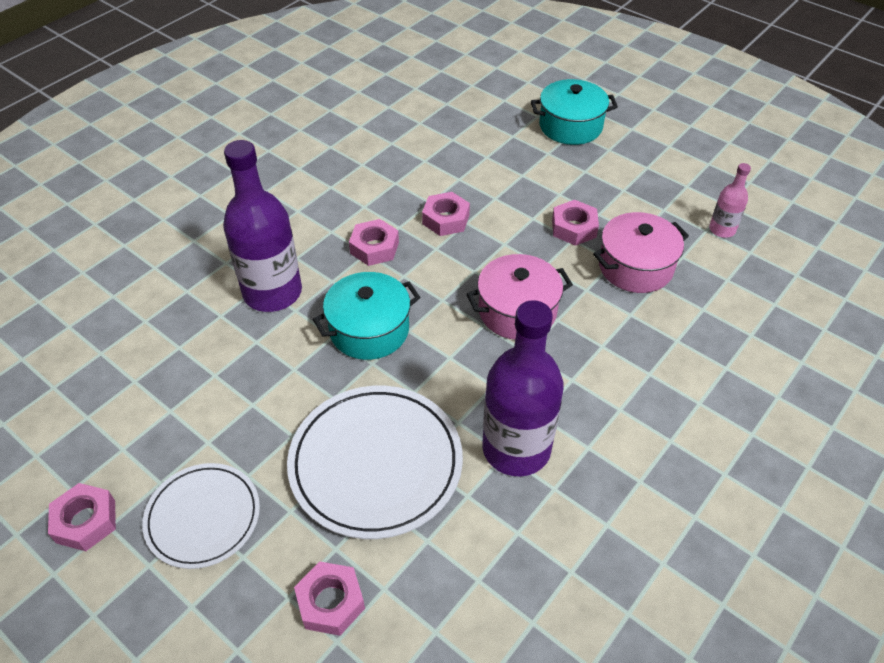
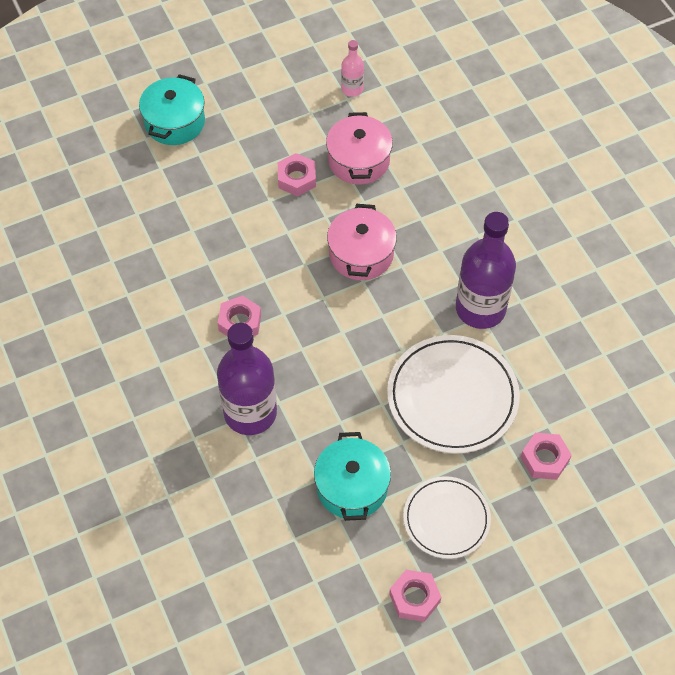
camera: 65 degrees left, 10 degrees up
(369, 330) = (328, 358): turquoise pot -> turquoise pot (352, 487)
(446, 219) = (236, 259): pink nut -> none

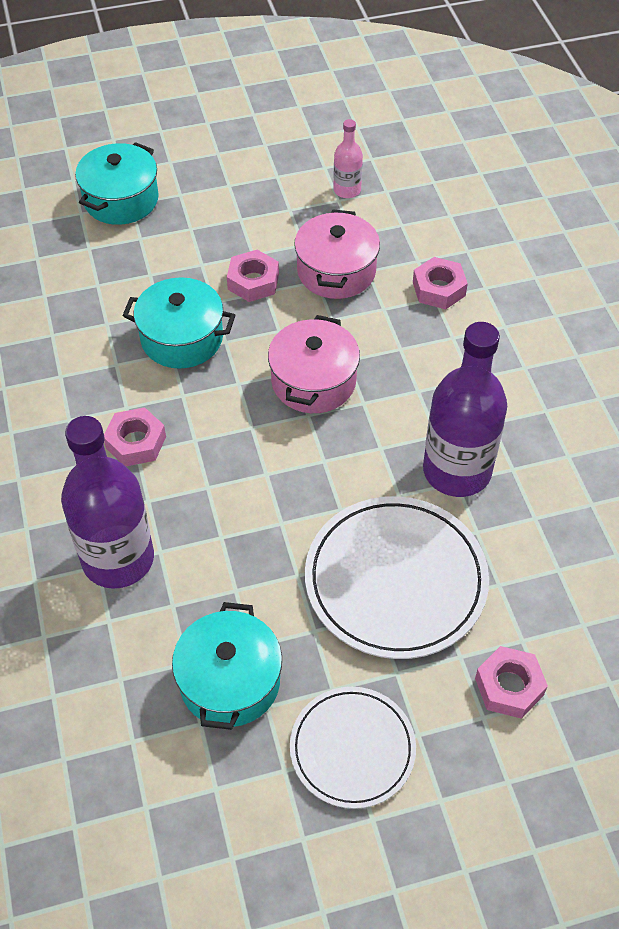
camera: 10 degrees right, 5 degrees down
(253, 234) = (182, 338): none -> turquoise pot
(414, 598) = (281, 858): pink nut -> pink nut (439, 289)

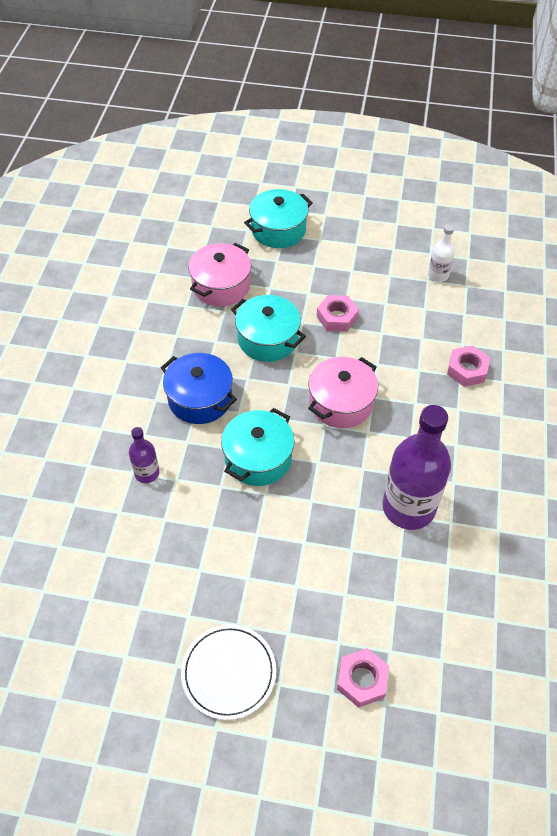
camera: 25 degrees right, 0 degrees up
(118, 559) = (147, 473): purple bottle -> purple bottle, size x0.48
(136, 442) = (200, 399): pink nut -> blue pot
(230, 681) = (173, 587): turquoise pot -> turquoise pot (258, 458)
(336, 271) = (399, 330): pink pot -> pink pot (221, 286)
(347, 190) = (438, 275): pink bottle -> white bottle
(395, 580) = (322, 567): white plate -> none

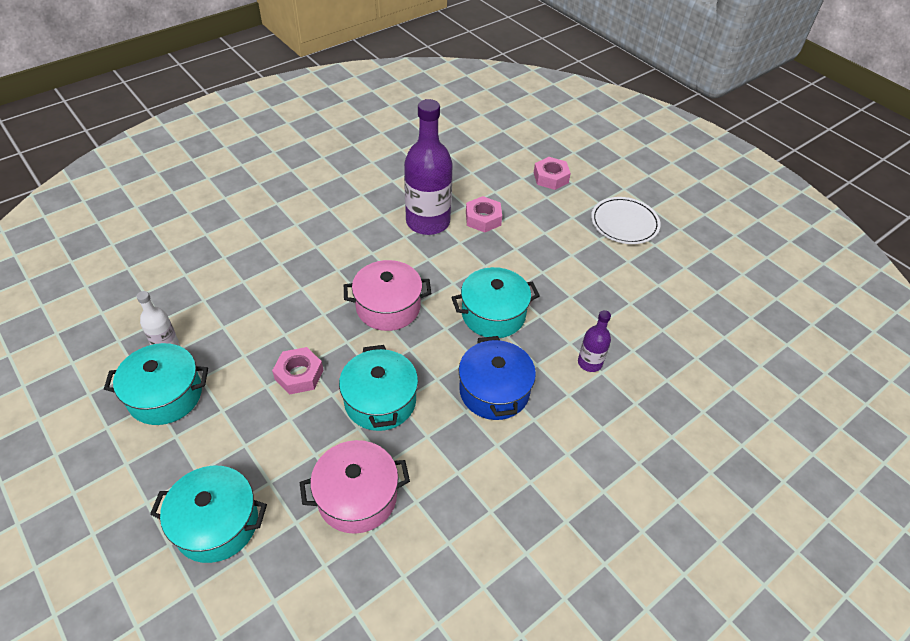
camera: 140 degrees left, 5 degrees down
(393, 255) = (165, 395): none -> turquoise pot
(467, 370) = (270, 263): pink nut -> pink nut (483, 219)

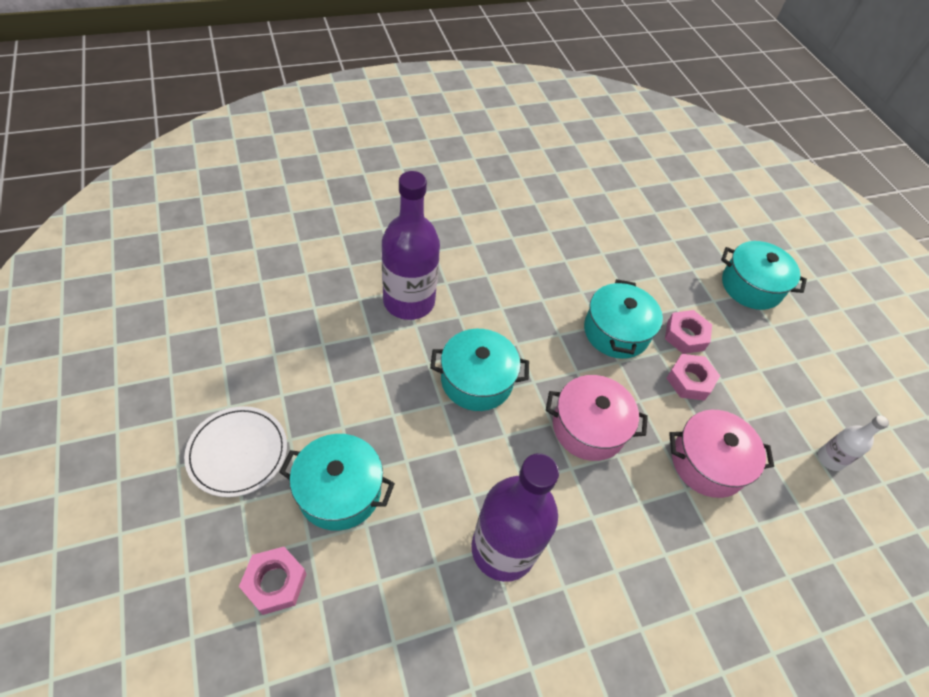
camera: 165 degrees left, 5 degrees up
(165, 395) = (816, 402): turquoise pot -> turquoise pot (339, 491)
(357, 497) = (646, 269): pink pot -> pink pot (708, 463)
(483, 219) = (423, 528): pink nut -> pink nut (685, 336)
(494, 391) = (510, 307): blue pot -> none
(589, 363) = (409, 301): purple bottle -> purple bottle, size x2.09

